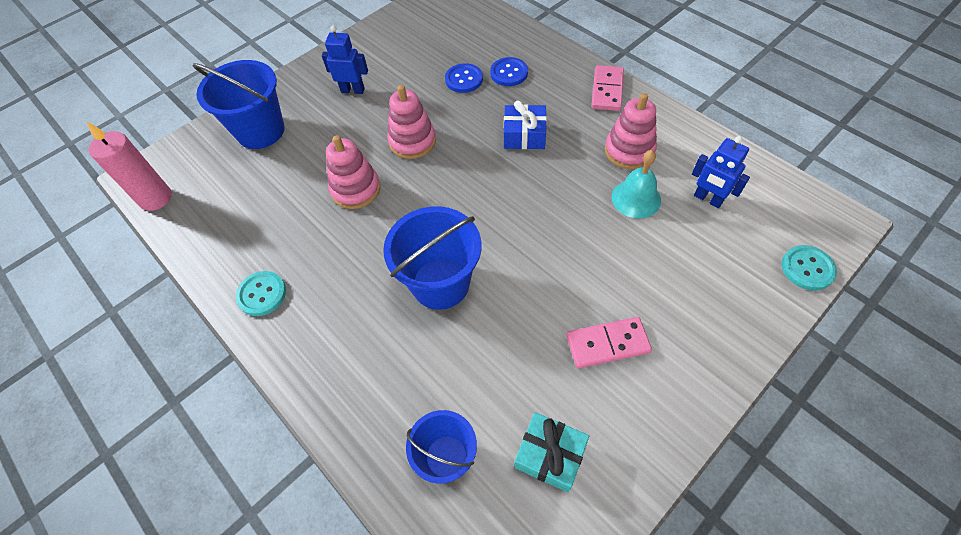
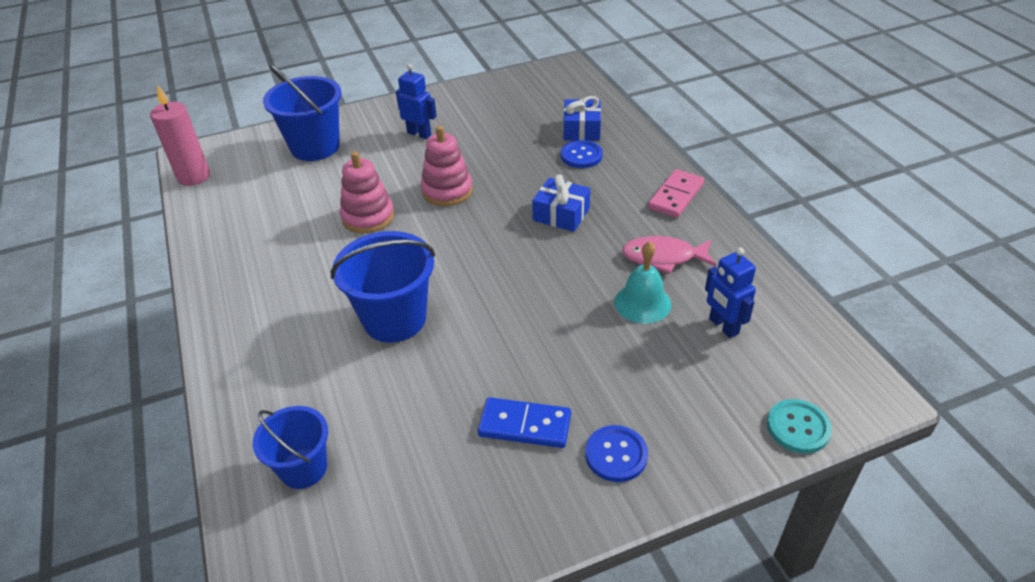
camera: 20 degrees right, 15 degrees down
(262, 294) = (231, 278): turquoise button -> none
(464, 79) = (532, 150): blue button -> blue button (616, 455)
(494, 47) = (581, 129): none -> blue gift
(550, 455) = (401, 503): turquoise gift -> none
(607, 344) = (525, 425): pink domino -> blue domino
(629, 151) = (663, 257): pink stacking toy -> pink fish

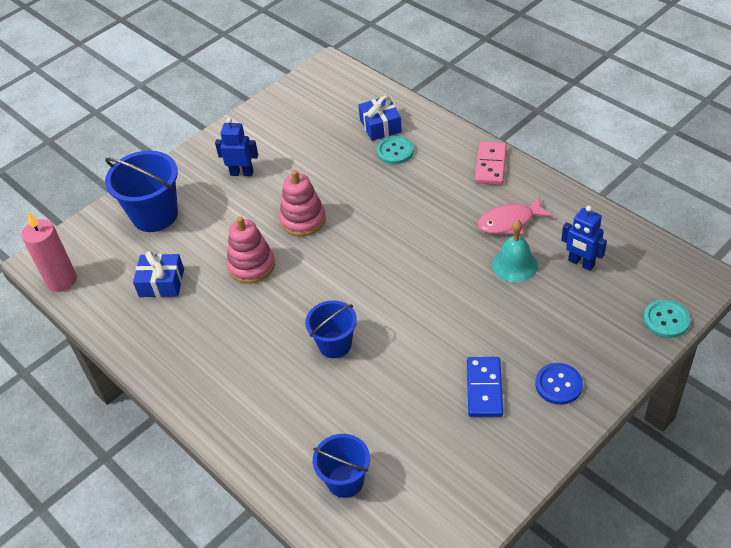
camera: 20 degrees left, 5 degrees up
(394, 319) = (335, 344): blue bucket -> blue bucket, size x0.63
(525, 425) = (484, 388): blue domino -> blue domino turned 75 degrees counterclockwise
(561, 214) = (410, 211): blue gift -> blue gift (161, 283)
(581, 156) = (395, 151): blue button -> turquoise button

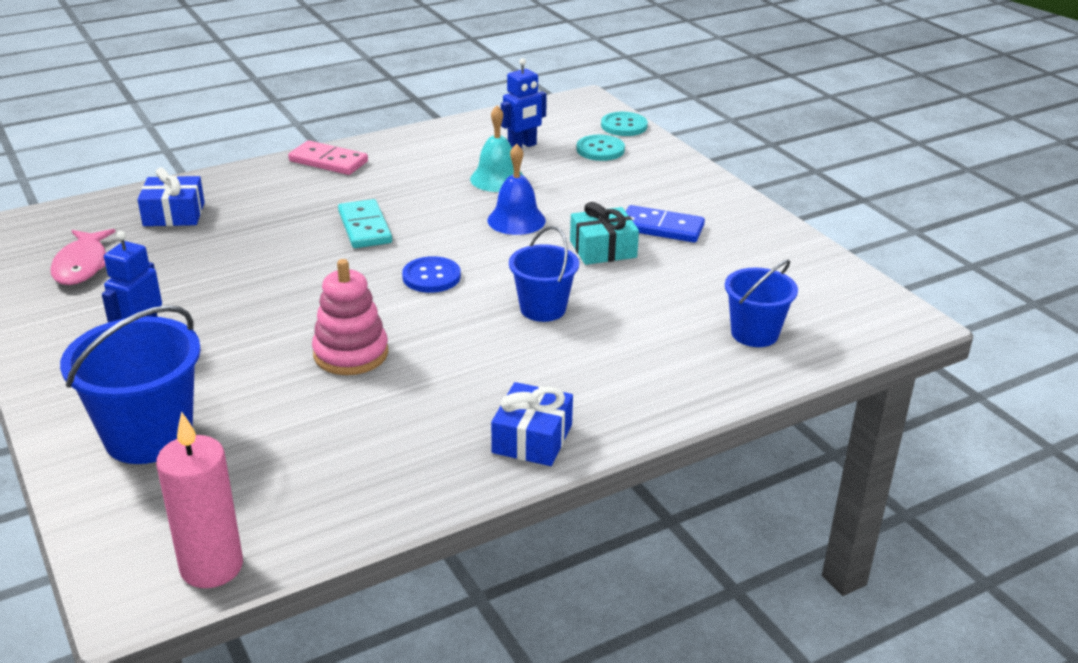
camera: 80 degrees left, 15 degrees down
(161, 283) = (316, 444): blue gift -> blue gift (532, 439)
(303, 220) = (298, 299): pink stacking toy -> none
(395, 151) = (236, 213): turquoise button -> turquoise button (600, 150)
(404, 218) = (364, 227): none -> turquoise domino
(432, 358) = (603, 249): none -> turquoise gift
(453, 295) = (516, 220): none -> blue bell
(509, 222) = (430, 169): pink fish -> pink fish (83, 265)
(558, 385) = (676, 189): blue button -> blue button (431, 277)

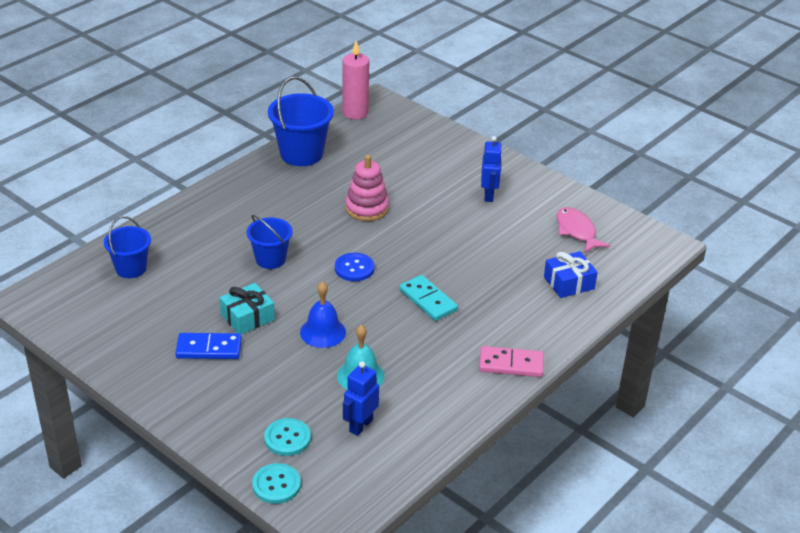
camera: 160 degrees right, 5 degrees up
(148, 436) = (431, 151): blue bucket -> blue bucket (301, 154)
(532, 439) = (245, 183): blue gift -> none

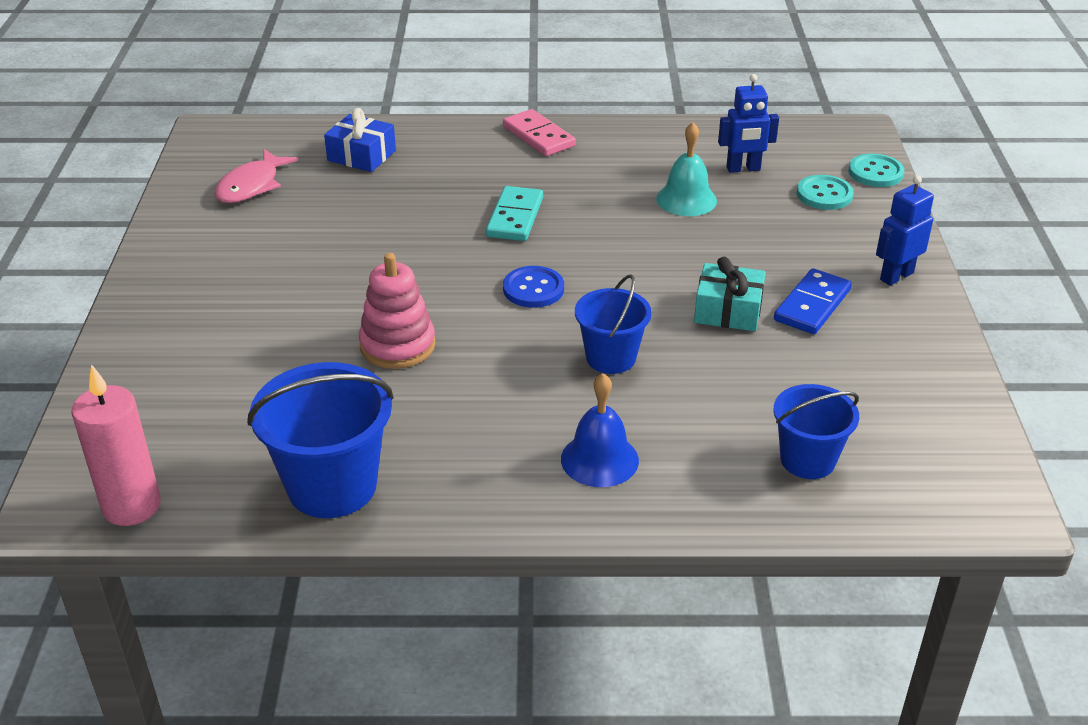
camera: 130 degrees left, 0 degrees up
(209, 349) = (812, 305): blue domino -> blue domino turned 75 degrees clockwise
(323, 332) = (666, 251): blue bell -> blue bell (599, 459)
(489, 195) = (244, 270): blue robot -> blue robot (896, 276)

